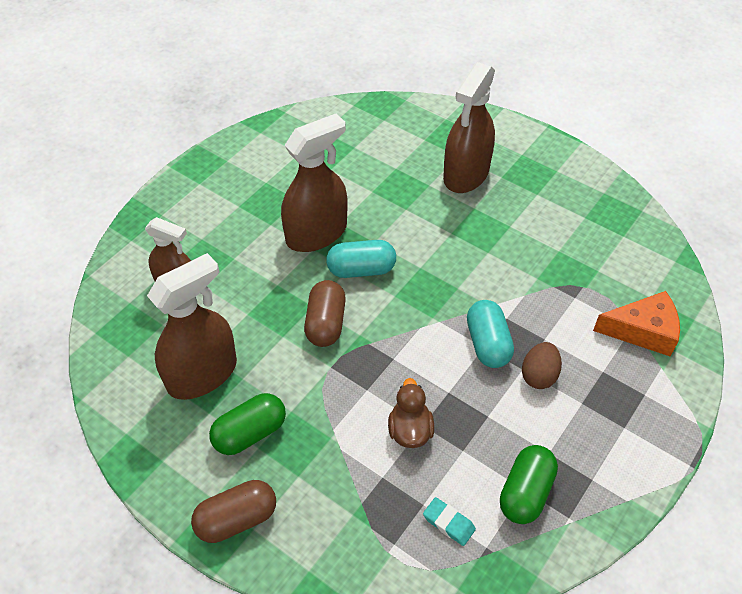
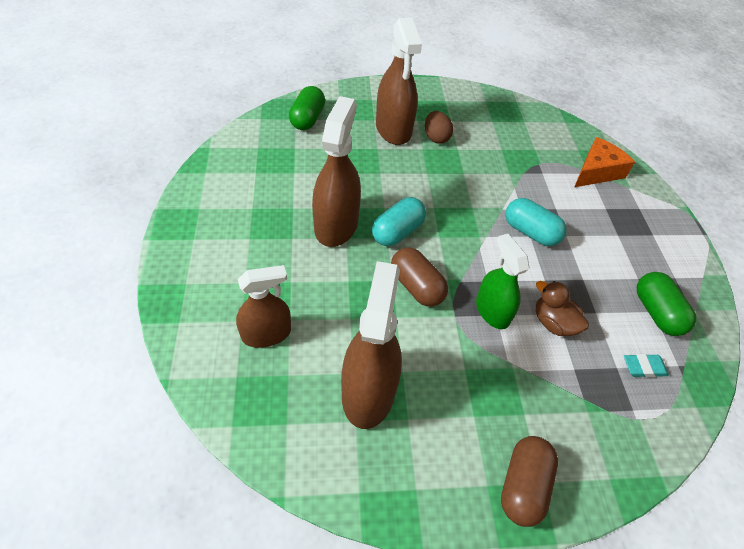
camera: 45 degrees left, 0 degrees up
(250, 433) = (456, 410): green capsule -> green capsule (307, 119)
(367, 384) = (492, 311): none -> green spray bottle
(539, 375) = (579, 233): brown egg -> brown egg (436, 138)

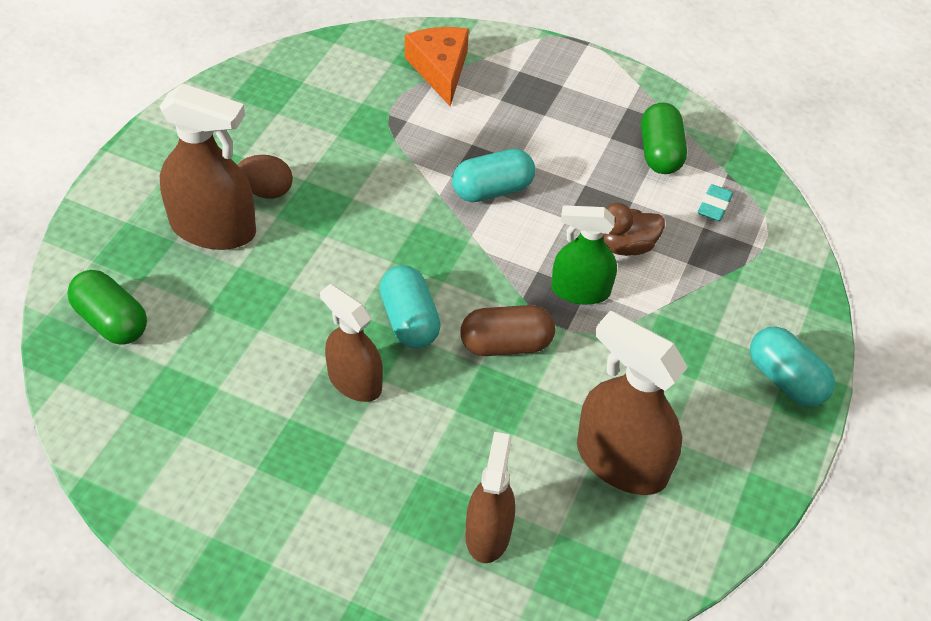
camera: 60 degrees left, 0 degrees up
(336, 225) = (354, 381): brown spray bottle -> brown spray bottle, size x0.65
(523, 486) = (785, 379): brown capsule -> turquoise capsule
(656, 313) = (660, 153): green capsule -> green capsule turned 75 degrees clockwise

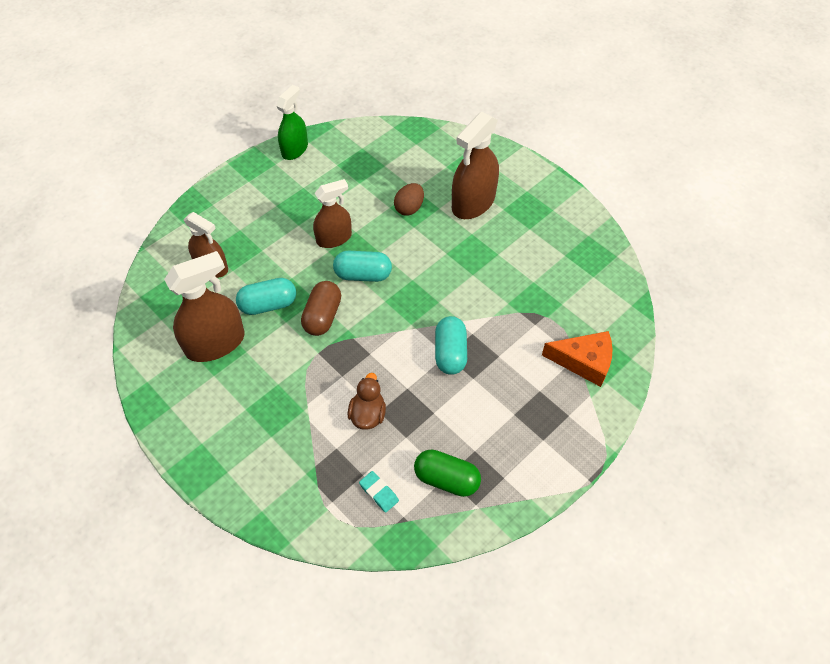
camera: 115 degrees right, 5 degrees up
(111, 321) = (423, 150): green capsule -> none
(266, 191) = (495, 233): brown egg -> brown egg (409, 208)
(580, 290) = (343, 371): green spray bottle -> green spray bottle (294, 149)
(785, 379) = (216, 462): turquoise capsule -> turquoise capsule (268, 304)

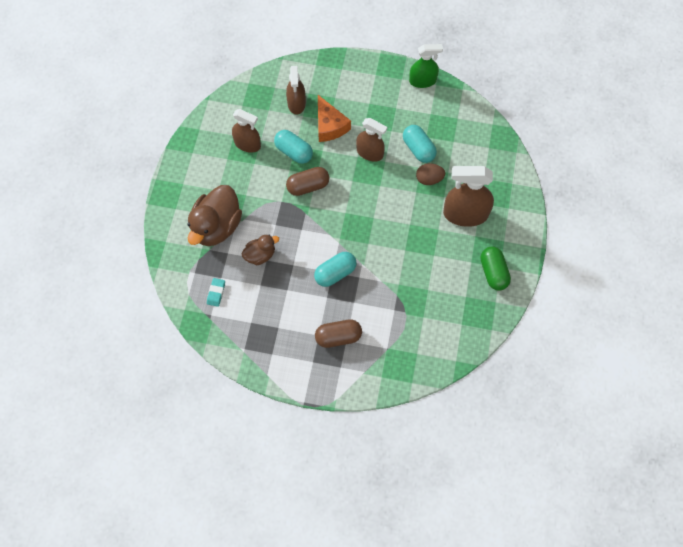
camera: 55 degrees right, 10 degrees up
(215, 343) = (247, 144): brown spray bottle -> brown spray bottle, size x0.65
(292, 439) = (216, 227): none -> brown duck
(363, 275) = (355, 187): turquoise capsule -> turquoise capsule (418, 149)
(446, 479) = (249, 323): green capsule -> green capsule (493, 272)
(530, 396) = (338, 337): none -> brown capsule
(584, 362) = (387, 355): orange cheese -> orange cheese (329, 126)

